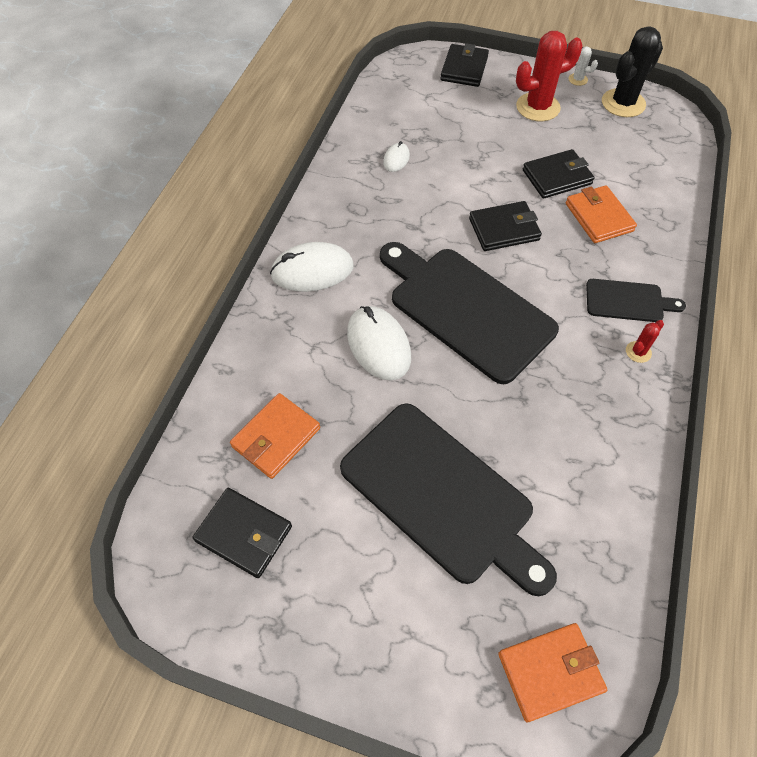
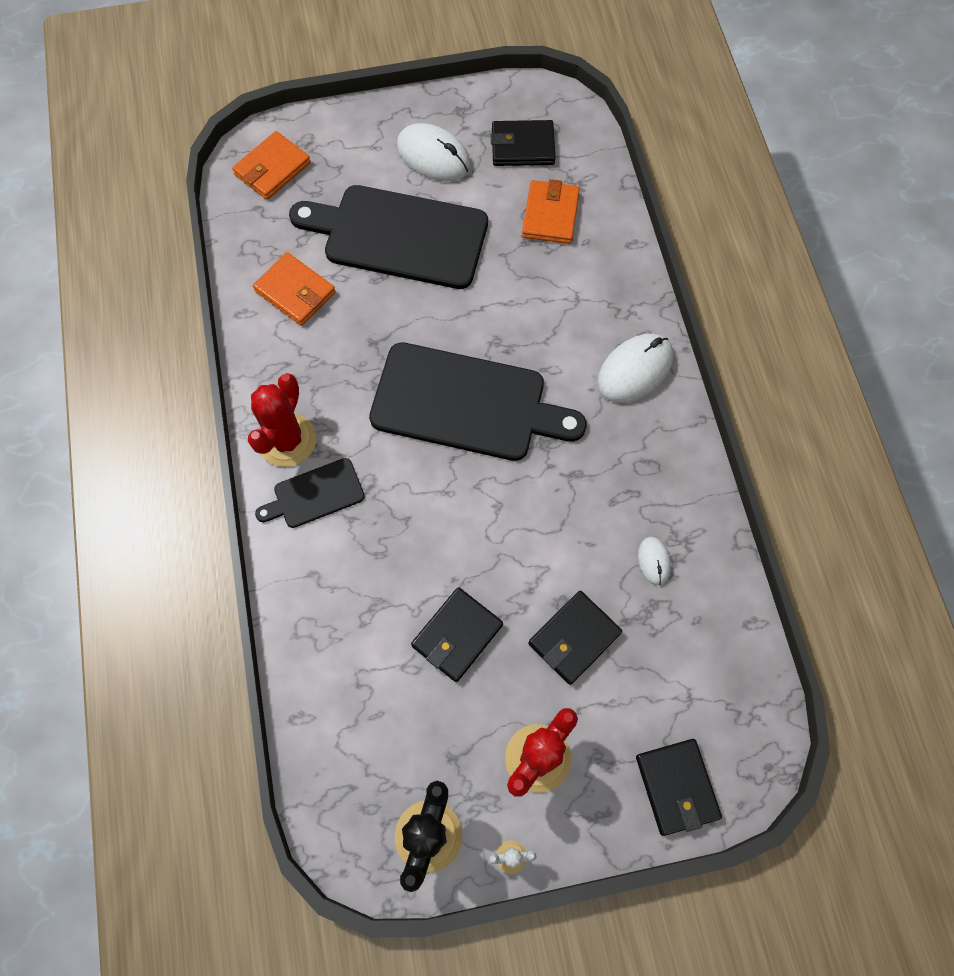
camera: 150 degrees right, 10 degrees up
(378, 345) = (523, 328): white mouse -> white mouse (433, 156)
(504, 229) = (479, 521): black wallet -> black wallet (574, 638)
(599, 217) = (384, 596): orange wallet -> orange wallet (295, 292)
(638, 352) = (287, 440): red cactus -> red cactus, size x2.19

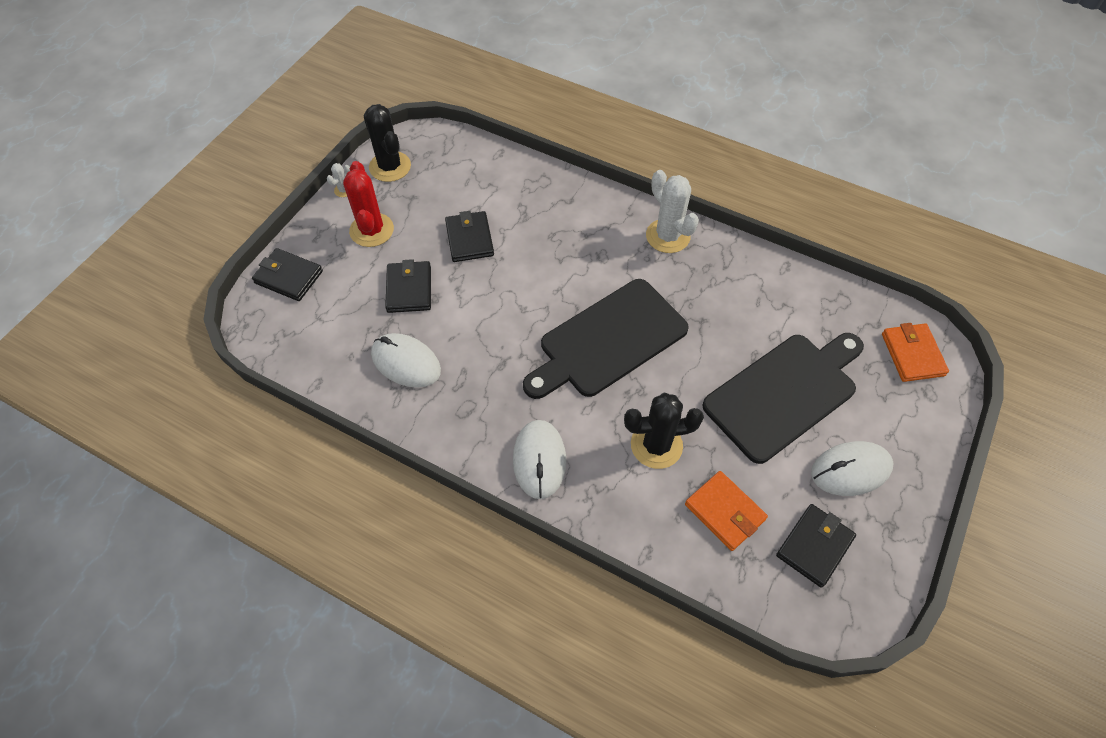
camera: 130 degrees right, 10 degrees down
(287, 440) = (667, 236): red cactus -> white cactus
(295, 292) = (781, 303): orange wallet -> none
(315, 494) = (618, 228): black cutting board -> none
(537, 295) = (656, 445): none -> black cactus
(653, 561) = (406, 362): white mouse -> white mouse, size x1.94

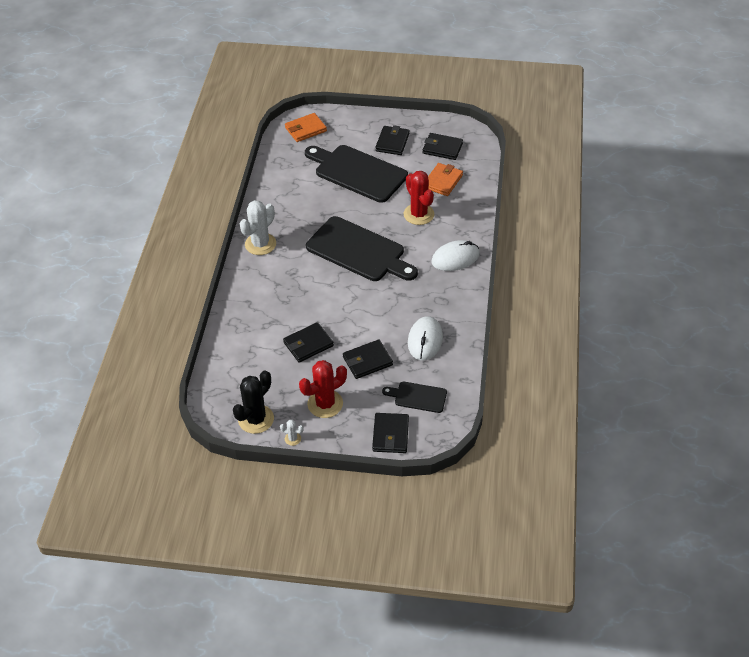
camera: 110 degrees left, 10 degrees down
(323, 322) = (418, 397): none -> black cutting board
(656, 445) = (418, 214): black cactus -> red cactus
(850, 470) = (392, 142): white mouse -> black wallet

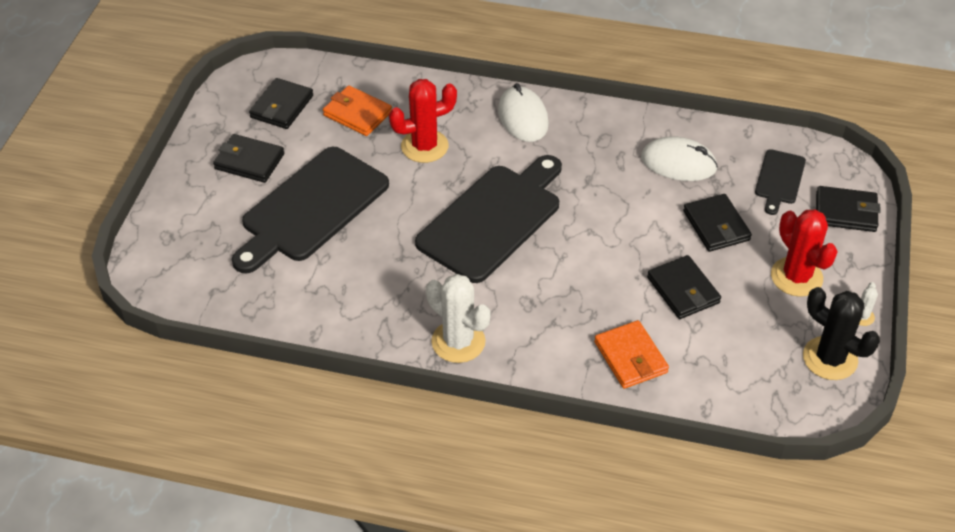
camera: 85 degrees left, 0 degrees up
(305, 129) = (179, 268): orange wallet -> orange wallet (630, 357)

